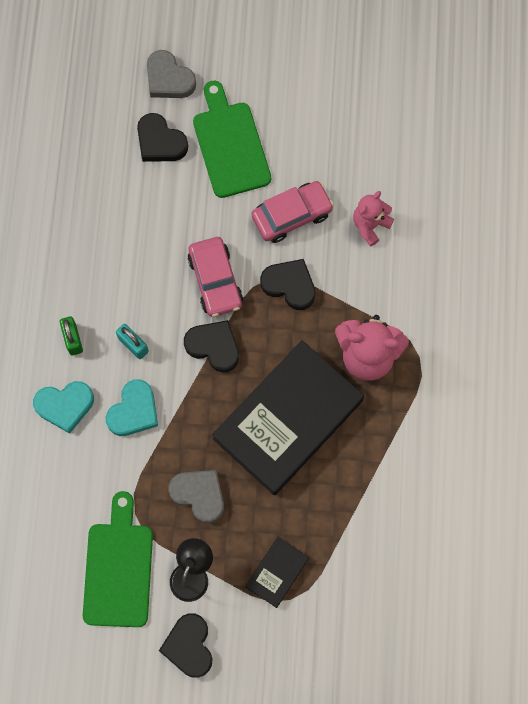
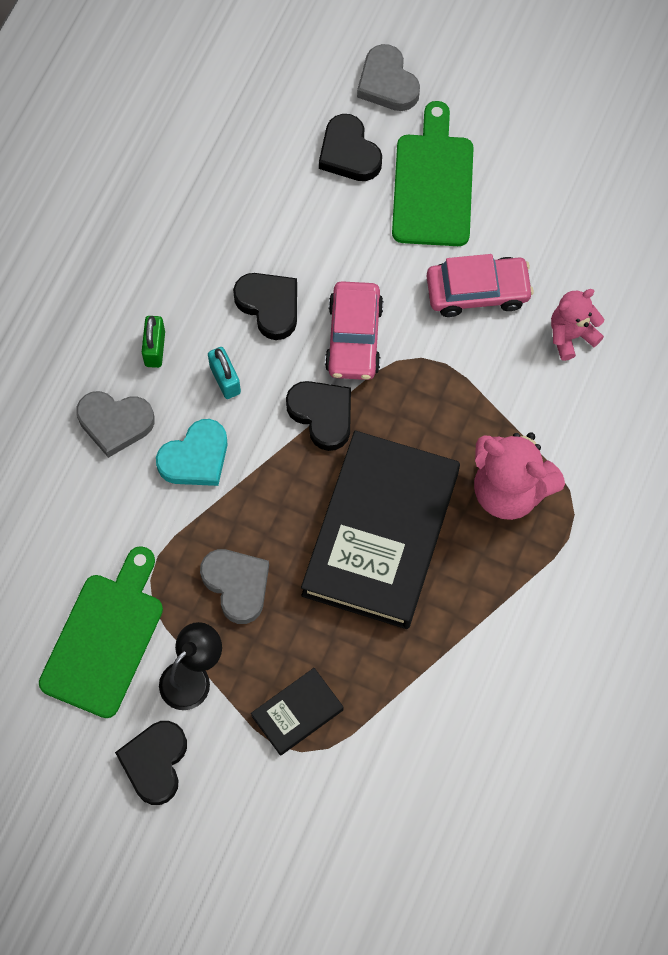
camera: 20 degrees right, 5 degrees down
(65, 406) = (115, 423): turquoise heart -> grey heart
(288, 420) = (381, 534): black book -> black book turned 45 degrees counterclockwise
(289, 285) = (443, 373): black heart -> black heart (269, 306)

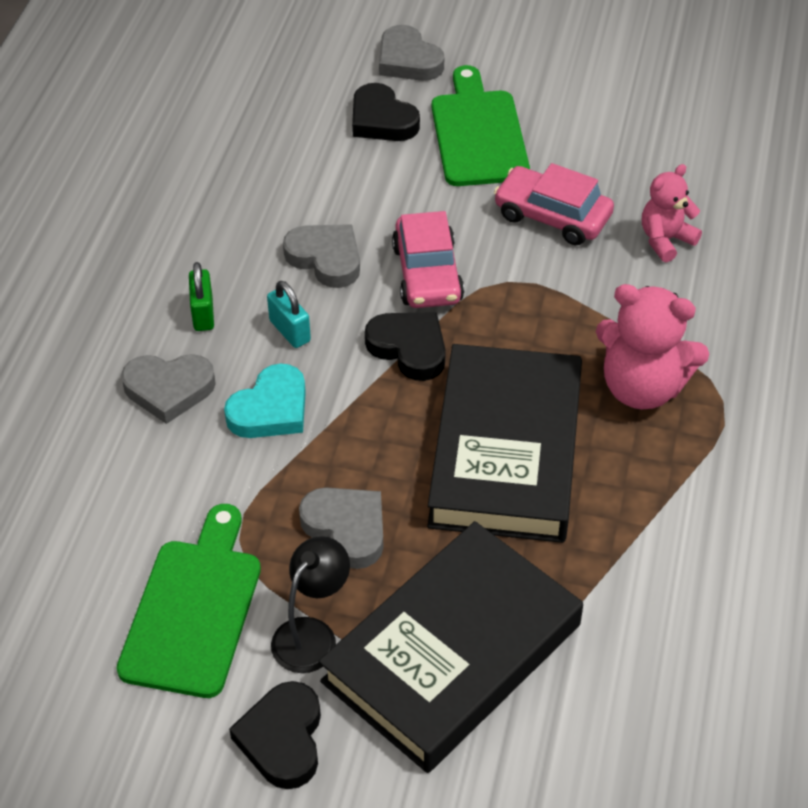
camera: 10 degrees left, 20 degrees down
(269, 306) = (326, 258): black heart -> grey heart
(297, 713) = (452, 653): black book -> black book, size x2.29
(477, 291) = (552, 216): pink car -> pink car turned 135 degrees counterclockwise

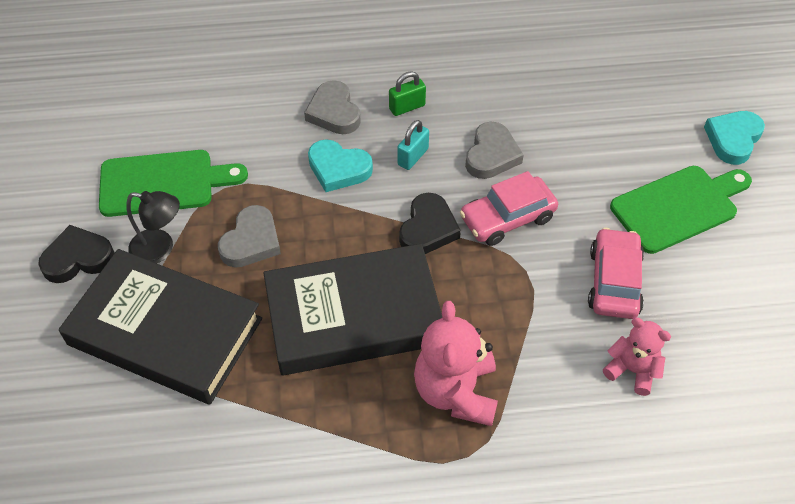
camera: 70 degrees right, 5 degrees up
(382, 120) = (654, 143): black heart -> none
(408, 60) = (733, 139): grey heart -> turquoise heart

